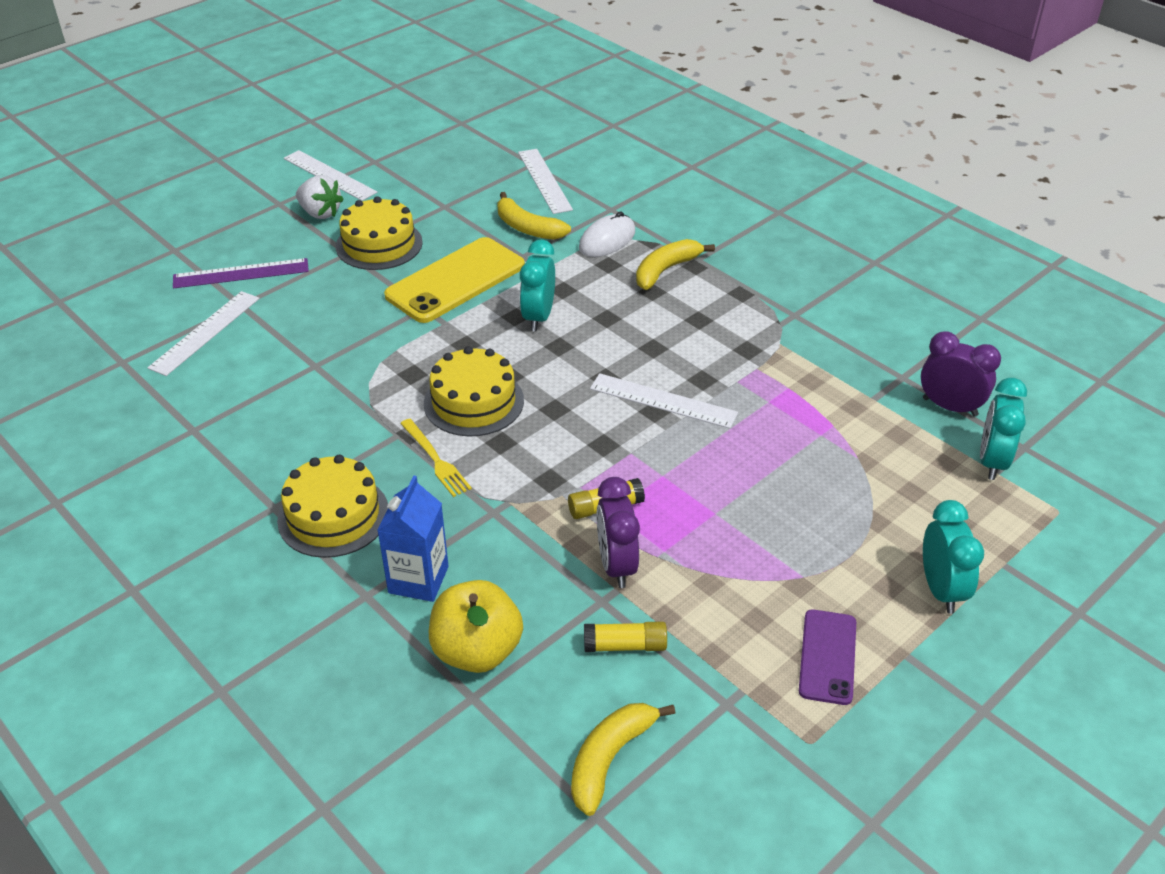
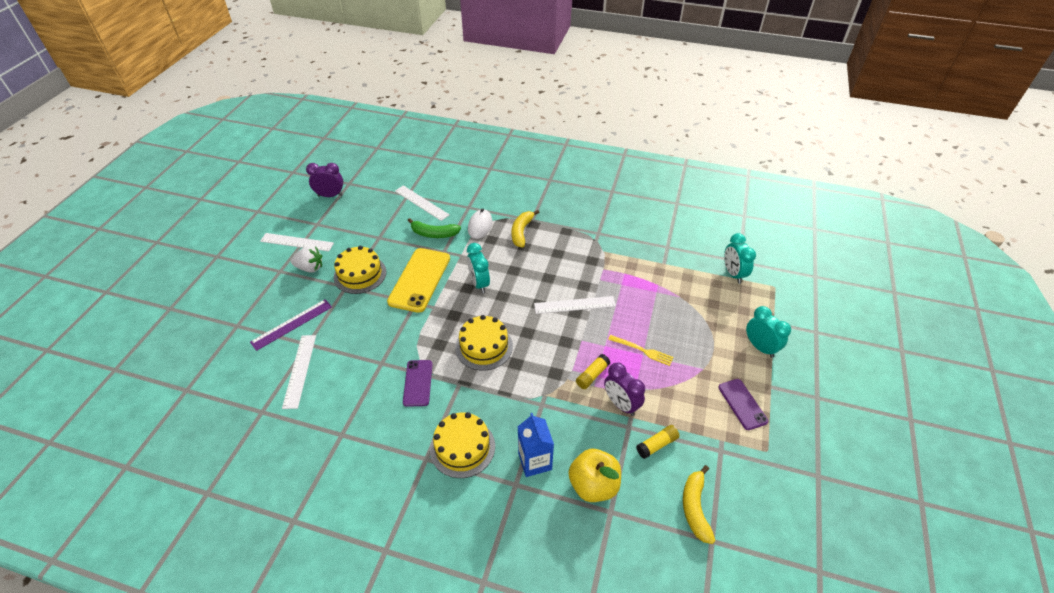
camera: 30 degrees left, 5 degrees up
(342, 410) = (418, 383): none -> purple phone
(435, 459) = (490, 389): yellow fork -> yellow fork (642, 350)
(527, 228) = (434, 234): yellow banana -> green banana
(950, 407) = (697, 254): purple clock -> purple clock (330, 195)

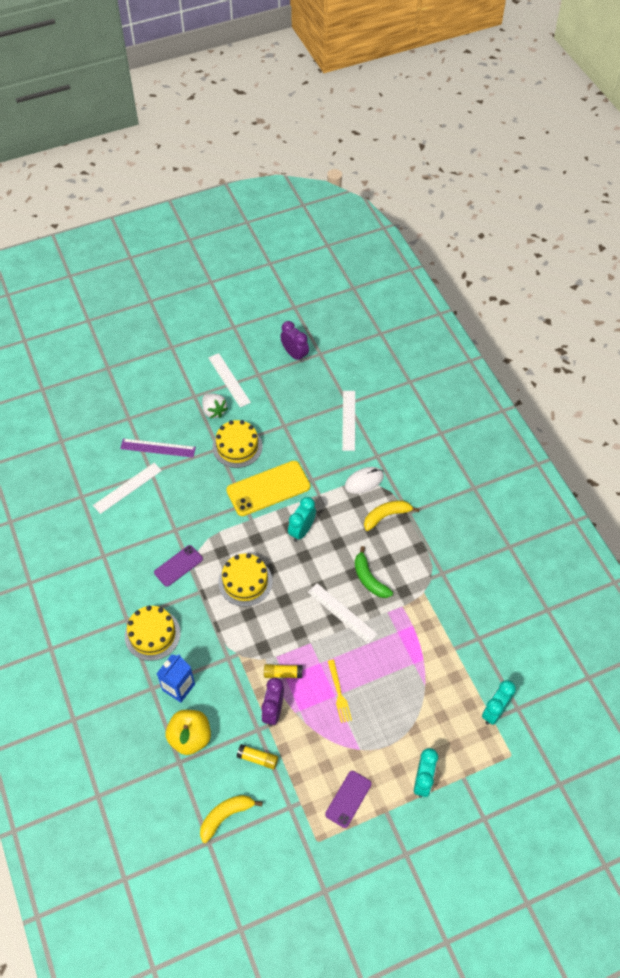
camera: 50 degrees right, 10 degrees up
(434, 234) = (323, 458): green banana -> green banana (369, 579)

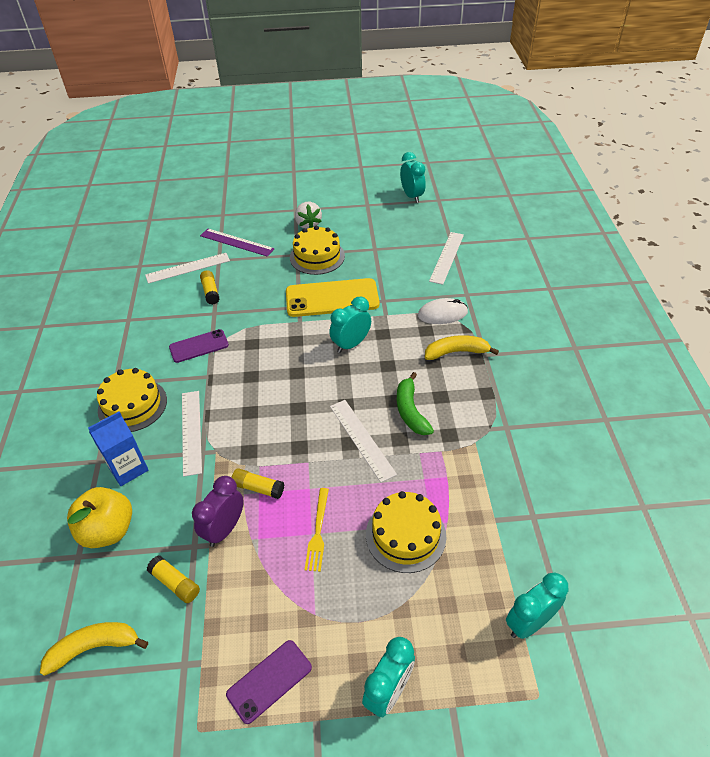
camera: 20 degrees right, 10 degrees down
(161, 508) = (210, 292): none -> yellow glue stick
(229, 380) = (336, 203): white ruler -> white ruler (191, 431)
(245, 581) = (263, 378): yellow cake -> yellow cake (405, 535)
(295, 354) = (412, 196): purple clock -> turquoise clock

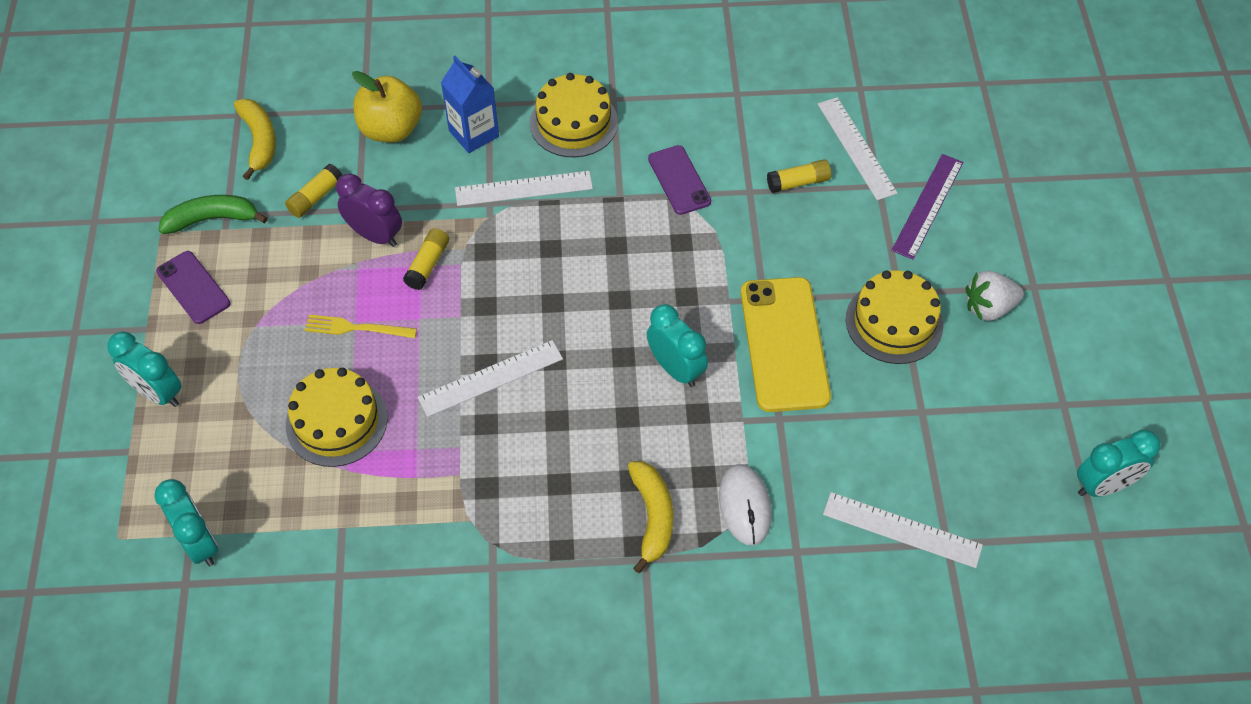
camera: 90 degrees right, 10 degrees up
(410, 411) = (535, 441): green banana -> green banana (212, 219)

